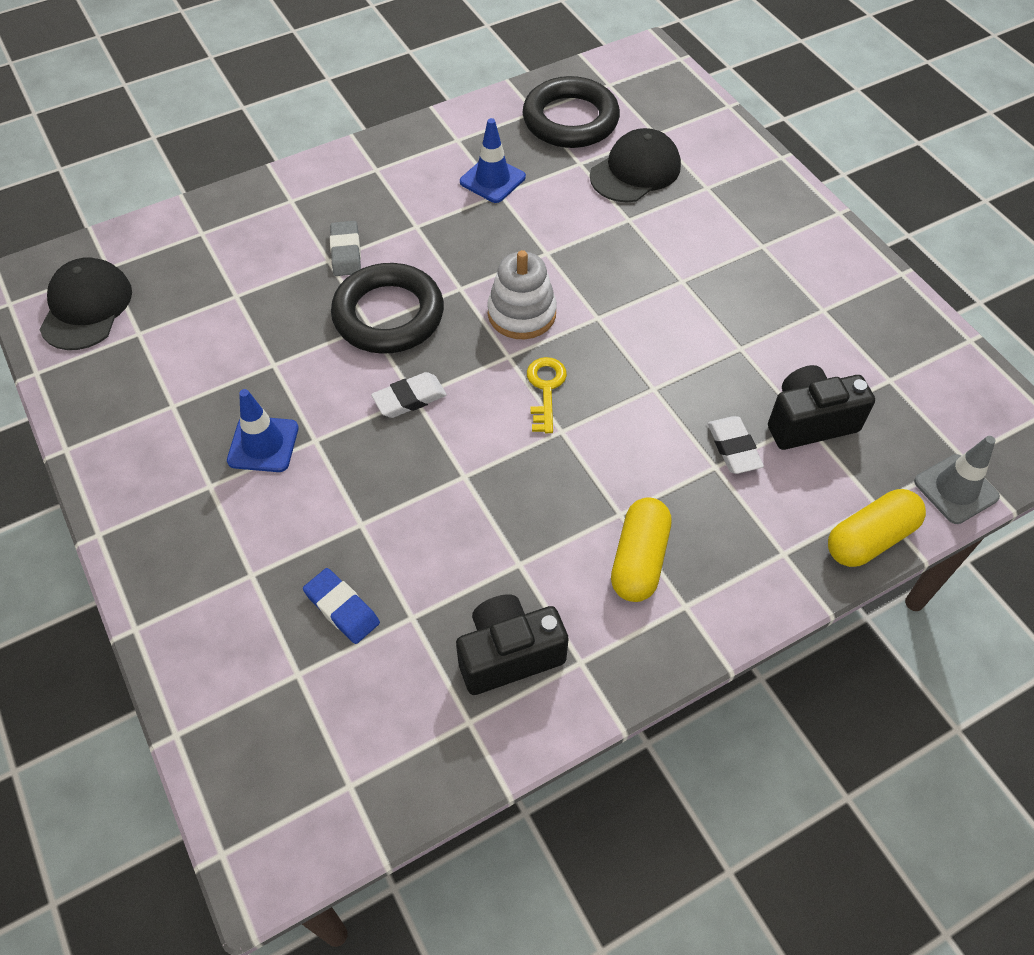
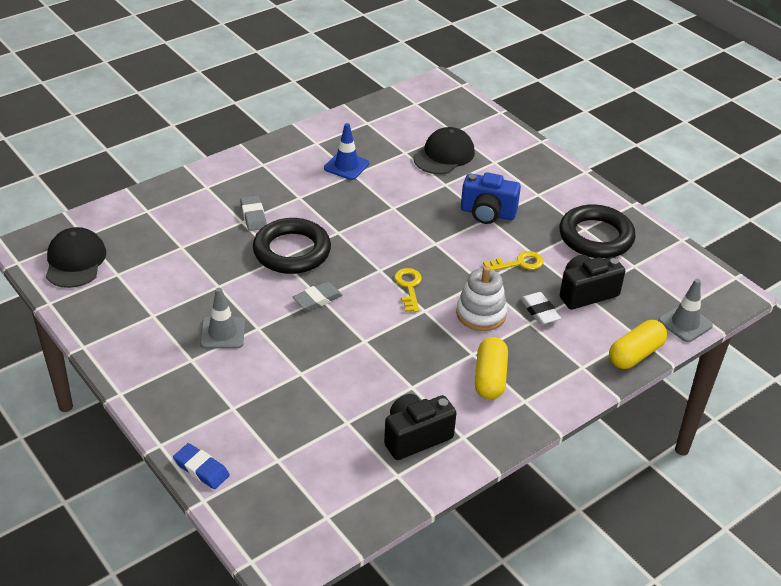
camera: 10 degrees left, 15 degrees down
(263, 444) = (222, 333): blue traffic cone -> grey traffic cone
(342, 608) = (299, 421): blue eraser -> blue eraser (201, 469)
(409, 398) = (317, 299): white eraser -> grey eraser
(521, 313) = (383, 244): white stacking toy -> white stacking toy (481, 314)
(570, 120) = (393, 126): black ring -> black ring (596, 237)
(682, 272) = (487, 213): none -> blue camera
(714, 361) = (518, 263): none -> yellow key

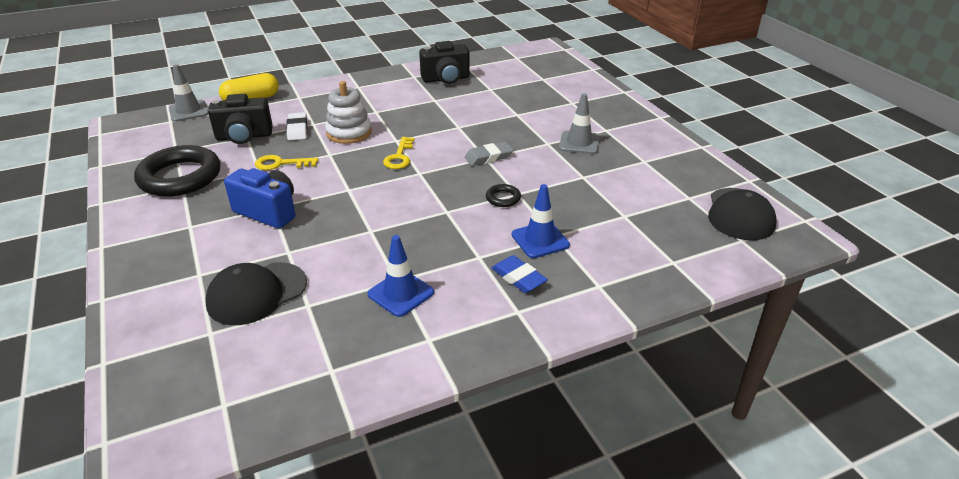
camera: 165 degrees left, 5 degrees down
(201, 469) = (594, 80): blue eraser -> blue eraser (518, 278)
(253, 216) = (540, 240): grey eraser -> blue traffic cone
(292, 251) = (503, 198): black ring -> black ring, size x0.42
(490, 378) = (373, 98): yellow capsule -> none

